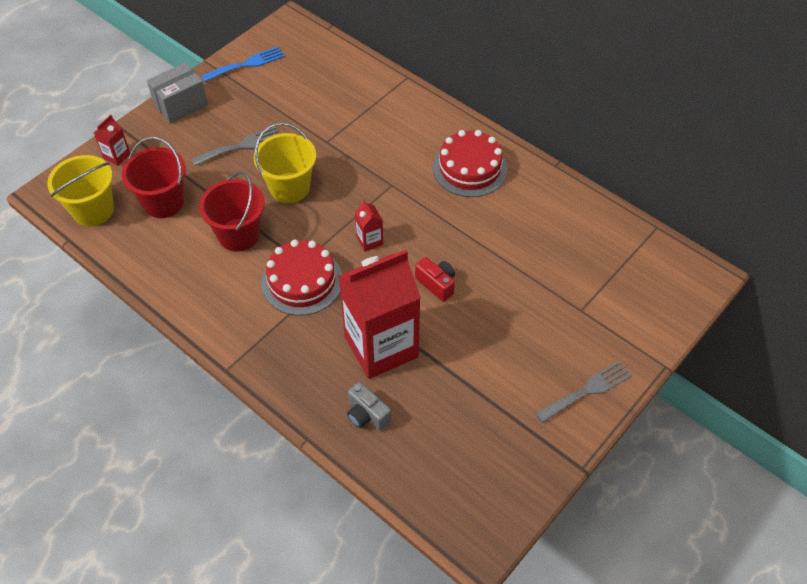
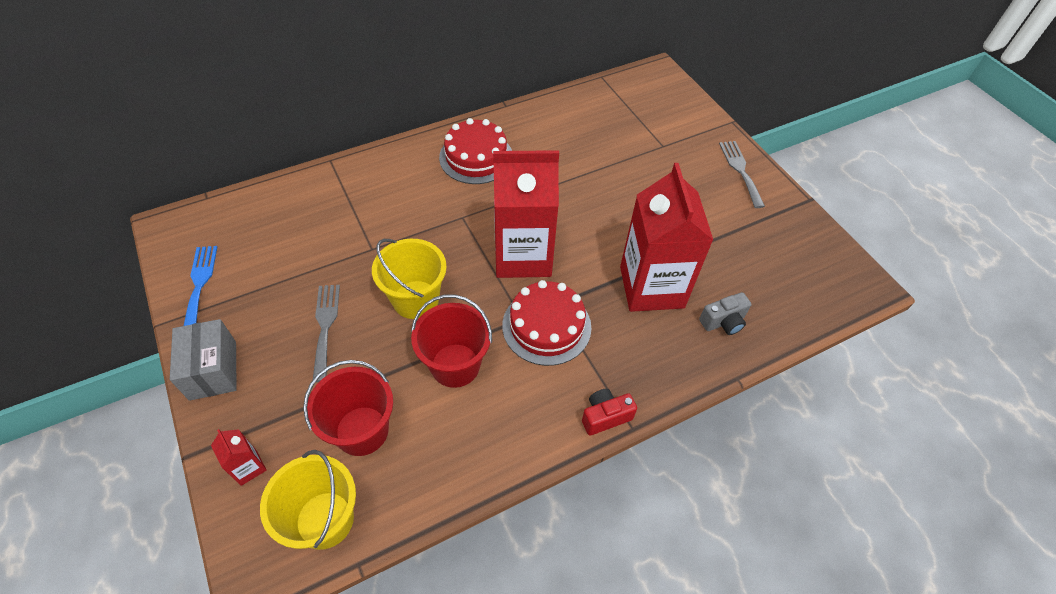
camera: 70 degrees left, 0 degrees up
(369, 241) = (523, 256): red carton -> red carton, size x2.50
(436, 284) = (597, 224): red camera -> red camera (605, 416)

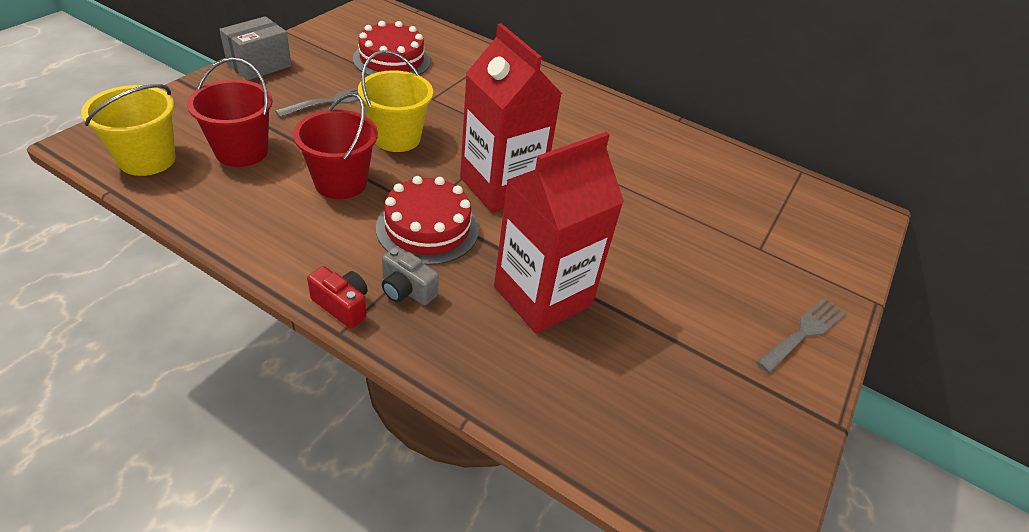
camera: 55 degrees right, 10 degrees down
(199, 284) = (333, 35): blue fork -> none
(248, 467) = (181, 108): red carton -> none
(476, 157) = (593, 122): red cake -> red cake (392, 60)
(723, 322) = (544, 378): grey camera -> grey camera (406, 290)

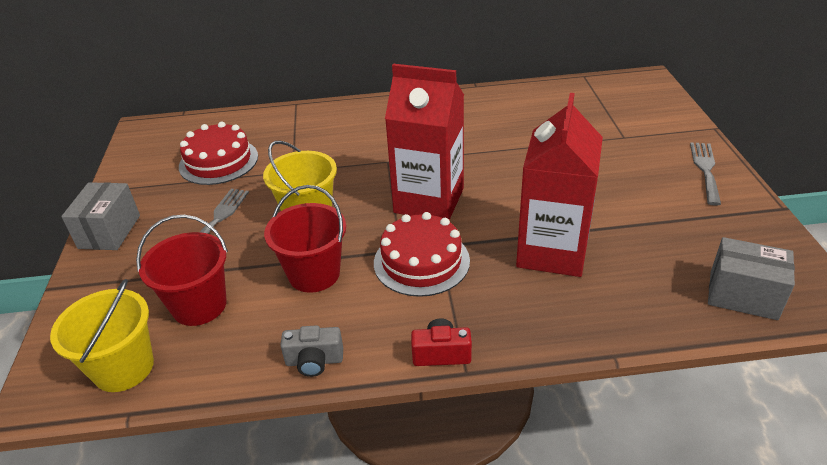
camera: 30 degrees left, 5 degrees down
(406, 290) = (467, 311): grey camera -> grey camera (314, 361)
(666, 466) = (743, 295): none -> grey box

